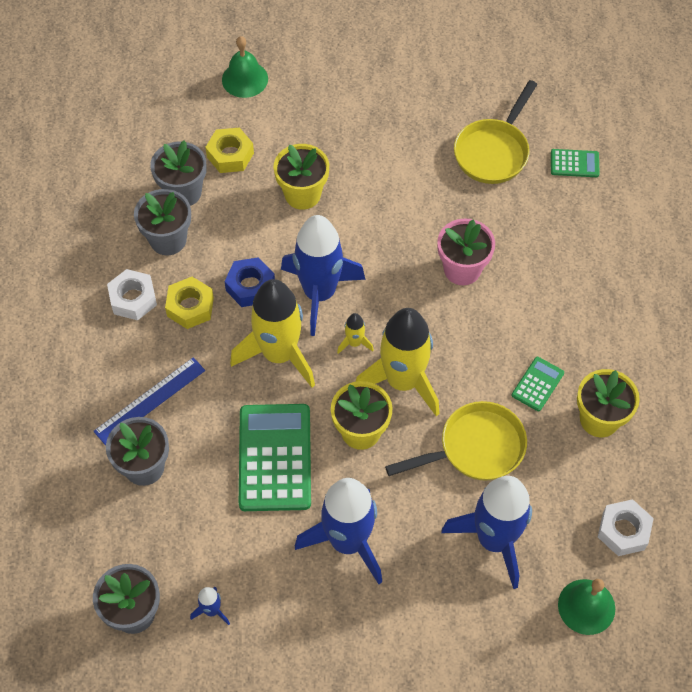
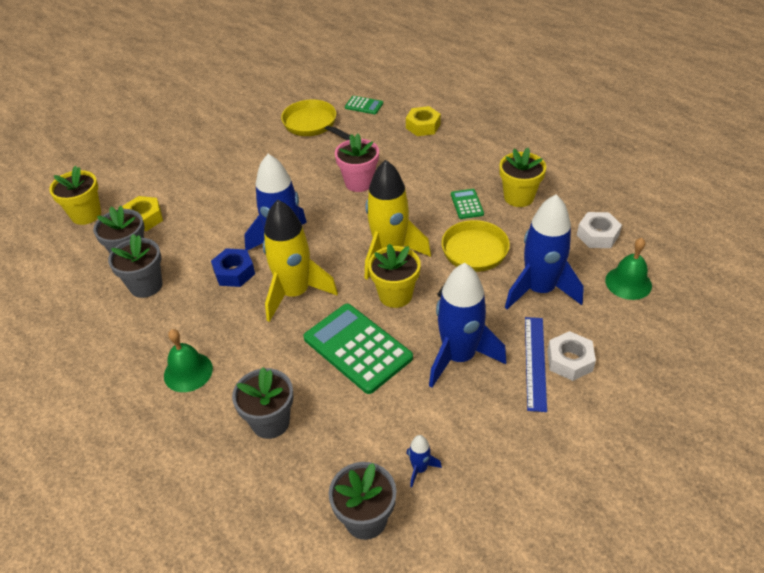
camera: 40 degrees left, 15 degrees down
(133, 299) = (154, 333): white nut -> white nut (569, 361)
(150, 400) = (231, 380): blue ruler -> blue ruler (535, 362)
(190, 307) = (203, 310): yellow nut -> yellow nut (423, 126)
(245, 79) = (114, 179): green bell -> green bell (188, 372)
(302, 194) = (217, 208): yellow flower pot -> yellow flower pot (86, 215)
(354, 343) = (337, 255): yellow rocket -> none
(493, 152) = (313, 125): yellow pan -> yellow pan turned 150 degrees clockwise
(574, 163) = (364, 105): green calculator -> green calculator turned 60 degrees clockwise

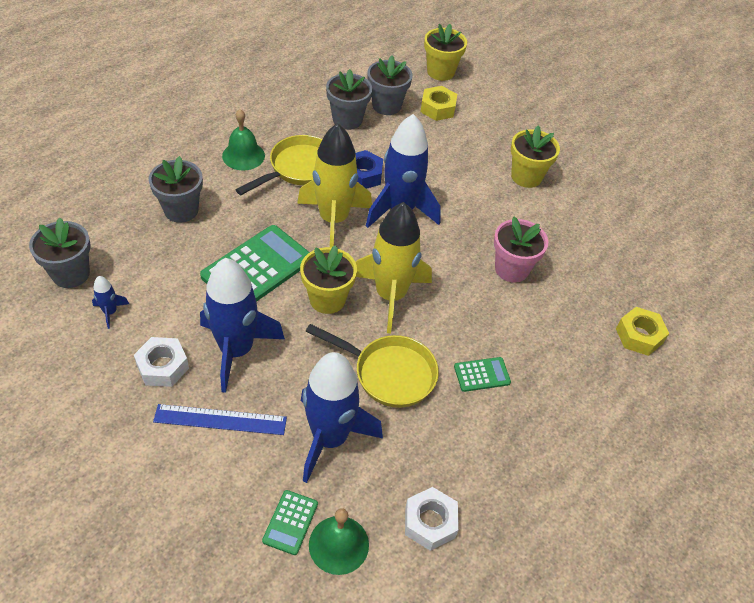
camera: 80 degrees right, 5 degrees up
(313, 125) = (616, 225): yellow pan -> yellow pan (298, 168)
(364, 105) = (671, 274): green calculator -> green calculator (290, 522)
(518, 197) = (501, 435): yellow flower pot -> yellow flower pot (526, 177)
(569, 361) = (218, 454): white nut -> white nut (163, 366)

